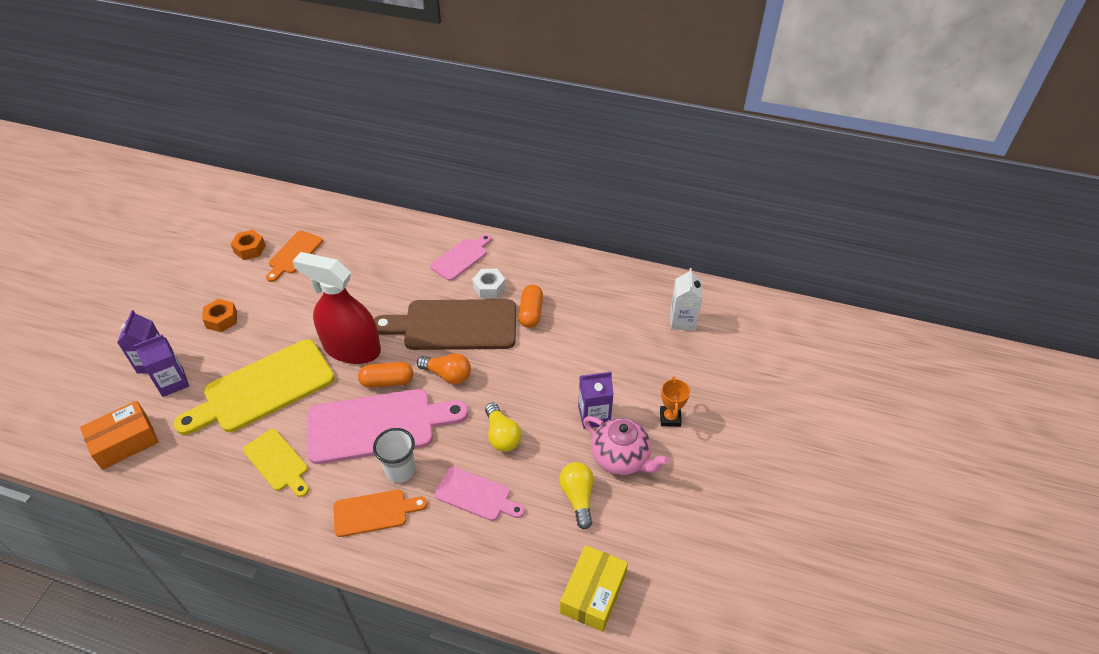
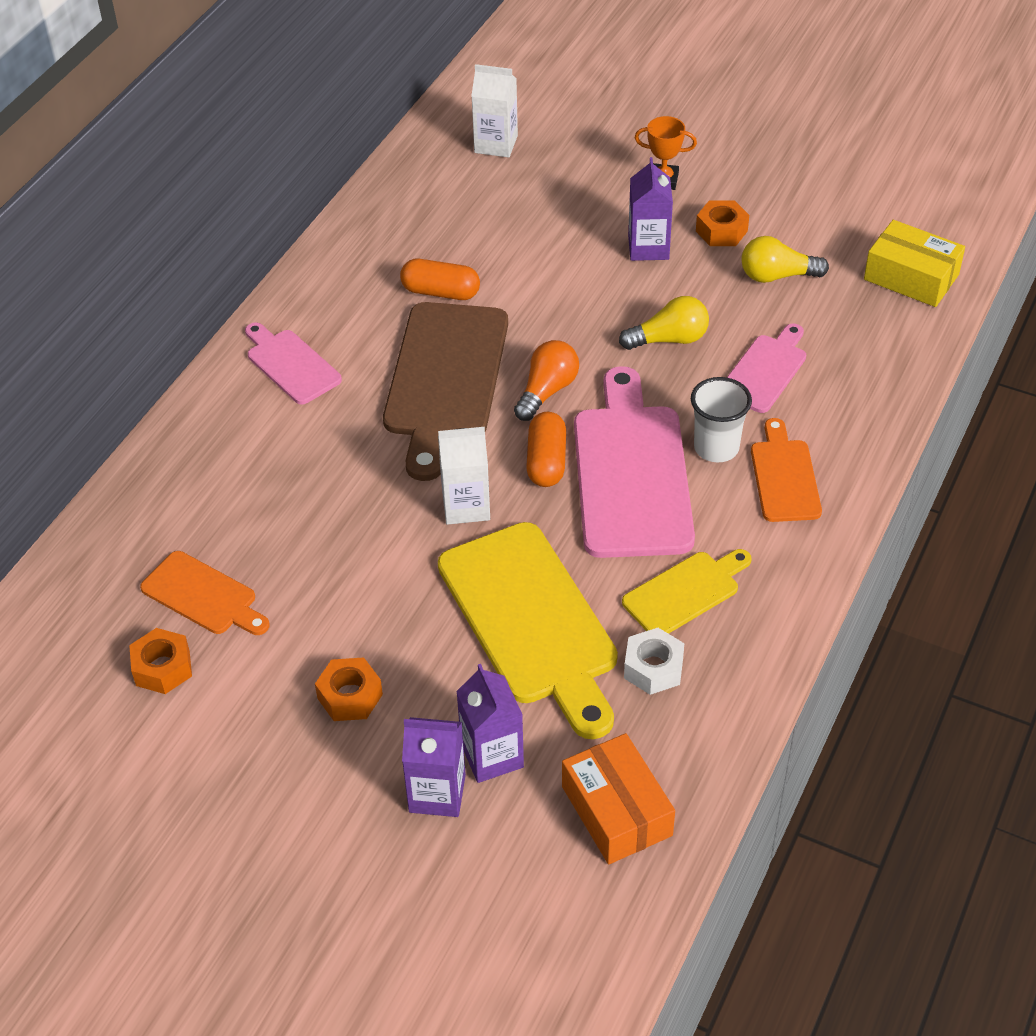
camera: 80 degrees left, 0 degrees up
(352, 348) = (466, 506): red spray bottle -> white carton
(489, 287) = (372, 335): white nut -> white nut (653, 668)
(621, 458) = (721, 231): pink teapot -> orange nut

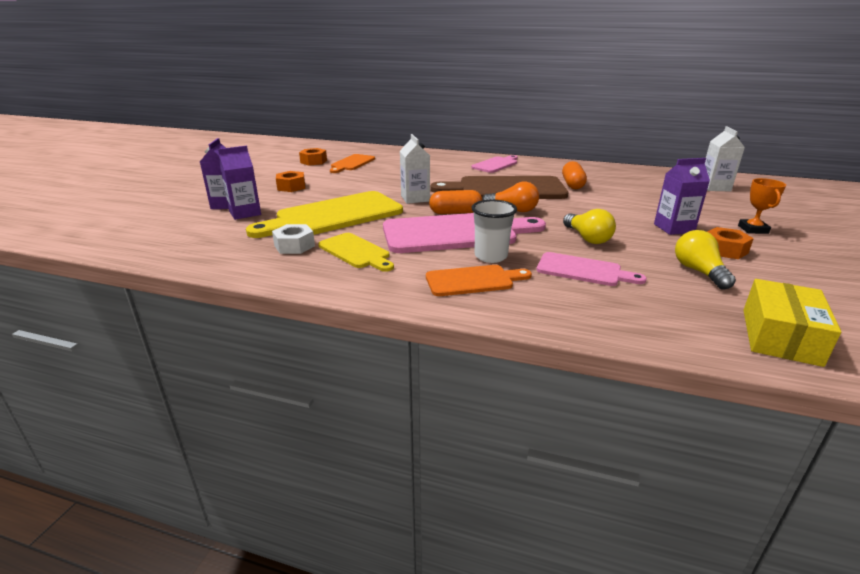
camera: 80 degrees right, 20 degrees down
(616, 811) = (193, 241): orange box -> none

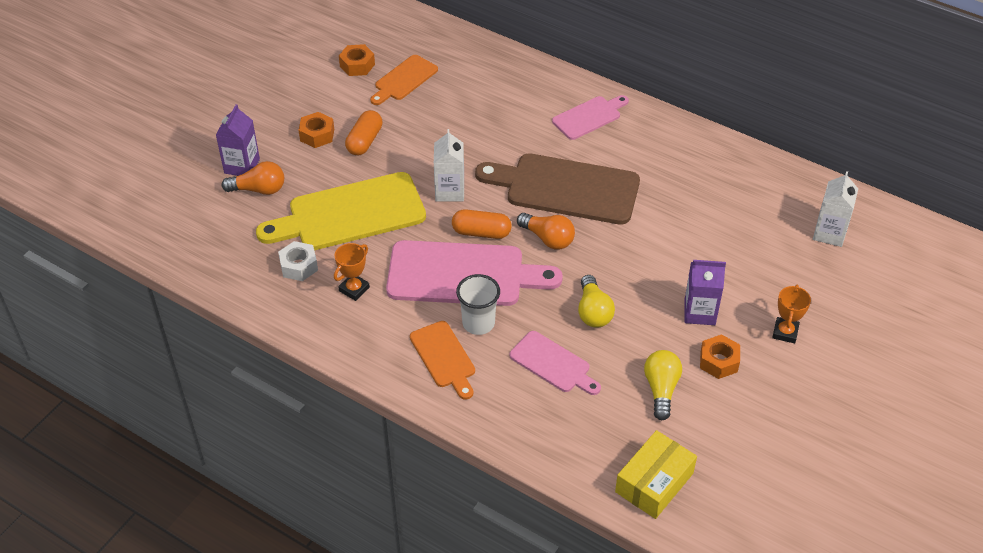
camera: 15 degrees right, 20 degrees up
(245, 213) = (259, 189): purple carton -> orange light bulb
(356, 252) = (354, 289): yellow cutting board -> orange trophy
(473, 280) = (444, 357): orange cutting board -> orange cutting board turned 60 degrees clockwise
(572, 184) = (655, 191): orange capsule -> orange capsule (364, 141)

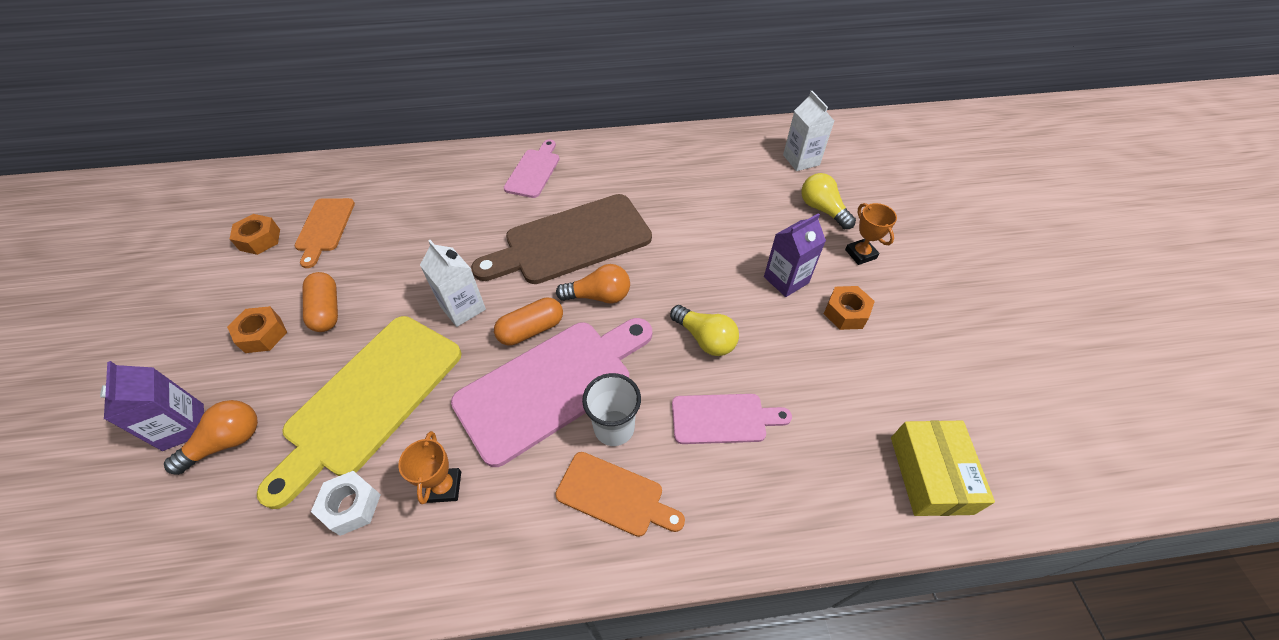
camera: 40 degrees left, 5 degrees up
(661, 389) = (834, 372): yellow light bulb -> yellow light bulb (822, 209)

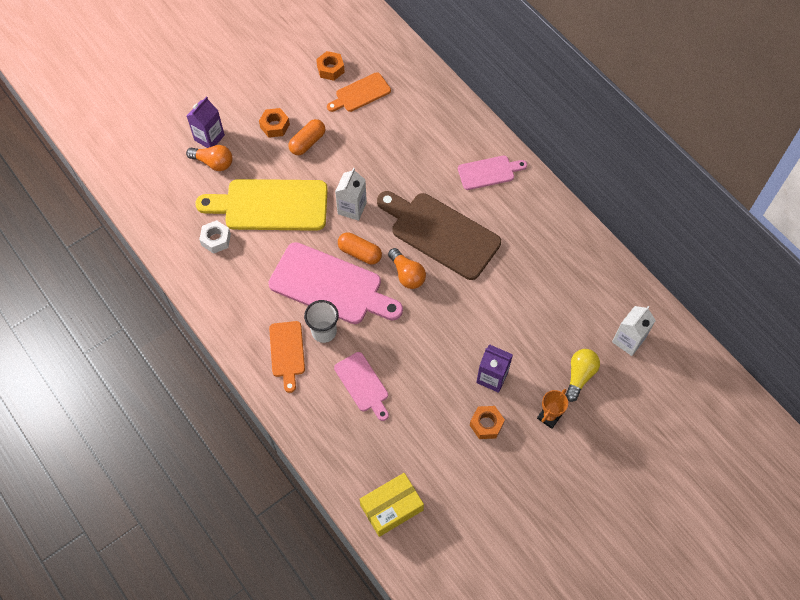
camera: 60 degrees right, 10 degrees up
(444, 487) = (247, 272): orange trophy -> none
(705, 339) = (412, 350): yellow light bulb -> none

